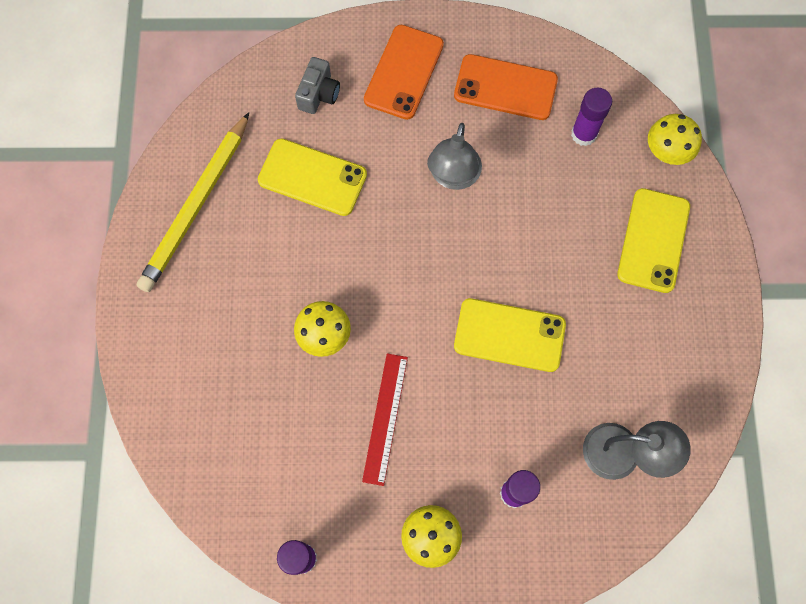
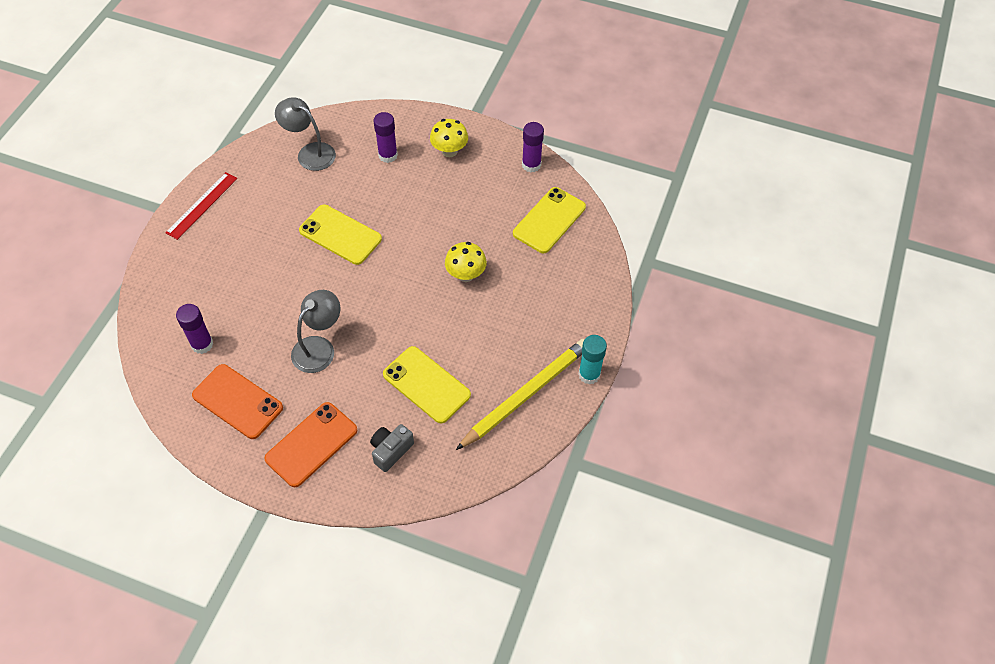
camera: 160 degrees left, 15 degrees down
(130, 256) = (589, 374): none -> turquoise glue stick
(385, 418) = (447, 216): red ruler -> red ruler (202, 205)
(653, 240) = (205, 257): yellow phone -> yellow phone (549, 220)
(666, 153) = (152, 310): yellow mushroom -> none

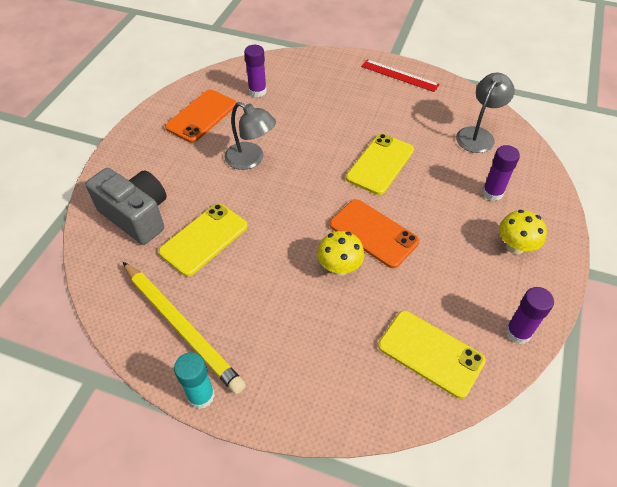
camera: 90 degrees right, 5 degrees down
(311, 444) = (153, 162): orange phone -> orange phone (373, 233)
(391, 451) = (136, 216): grey camera -> grey camera, size x1.82

